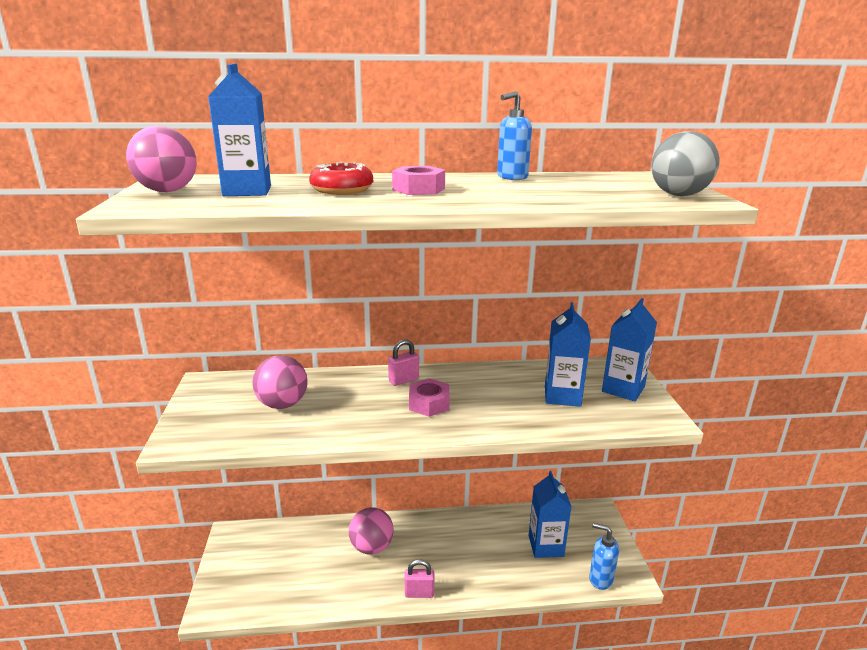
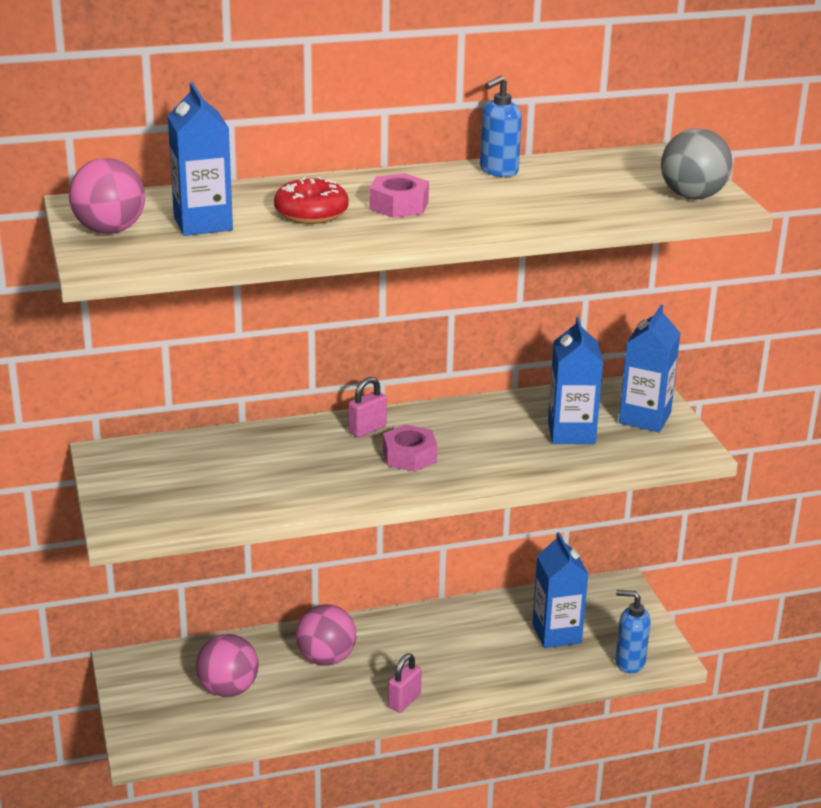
camera: 10 degrees left, 5 degrees up
(282, 404) = (226, 473): pink ball -> pink ball (228, 689)
(419, 593) = (404, 701): pink padlock -> pink padlock turned 45 degrees counterclockwise

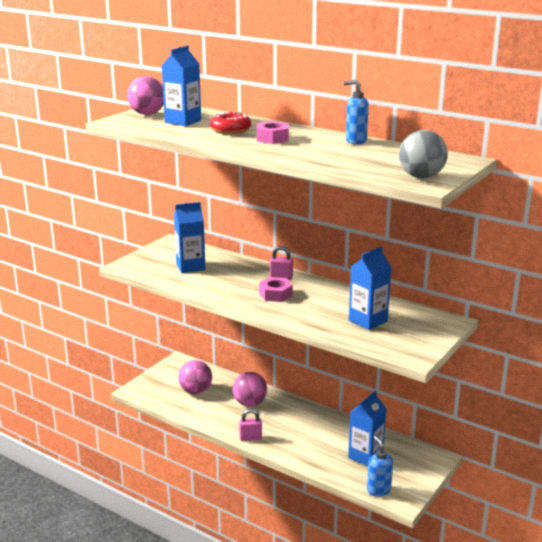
camera: 50 degrees right, 5 degrees down
(644, 418) = (420, 333): blue carton -> blue carton (190, 267)

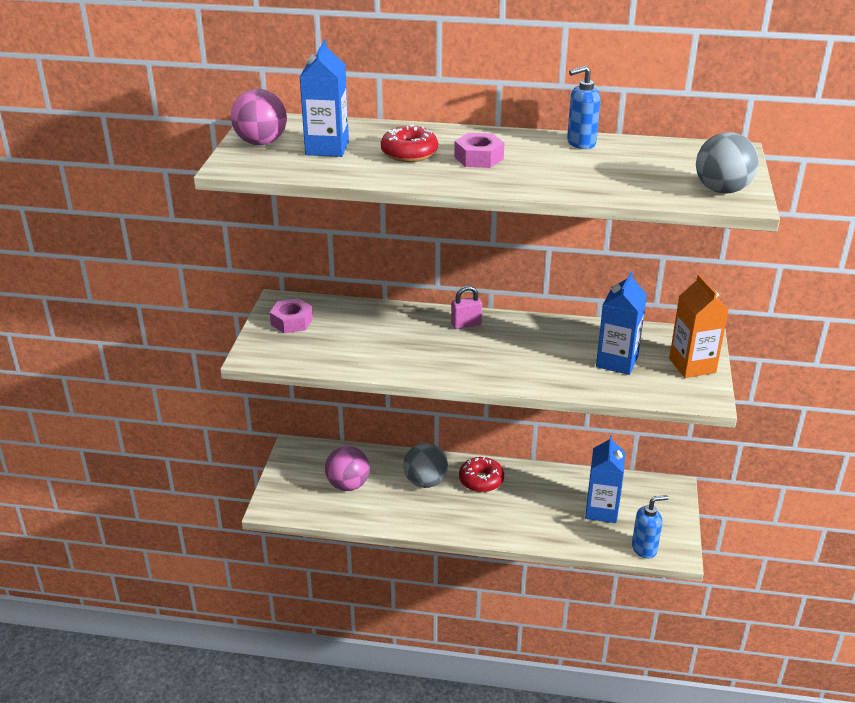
camera: 25 degrees left, 10 degrees up
(190, 267) = (340, 335): blue carton -> none
(250, 403) = (425, 482): pink ball -> grey ball
(250, 438) = (460, 529): pink padlock -> none
(275, 294) = (482, 351): pink nut -> pink nut (292, 322)
(290, 413) = (481, 480): none -> red donut
(378, 490) = (644, 549): blue soap dispenser -> blue soap dispenser turned 120 degrees clockwise
(424, 335) = (692, 365): none -> orange carton

